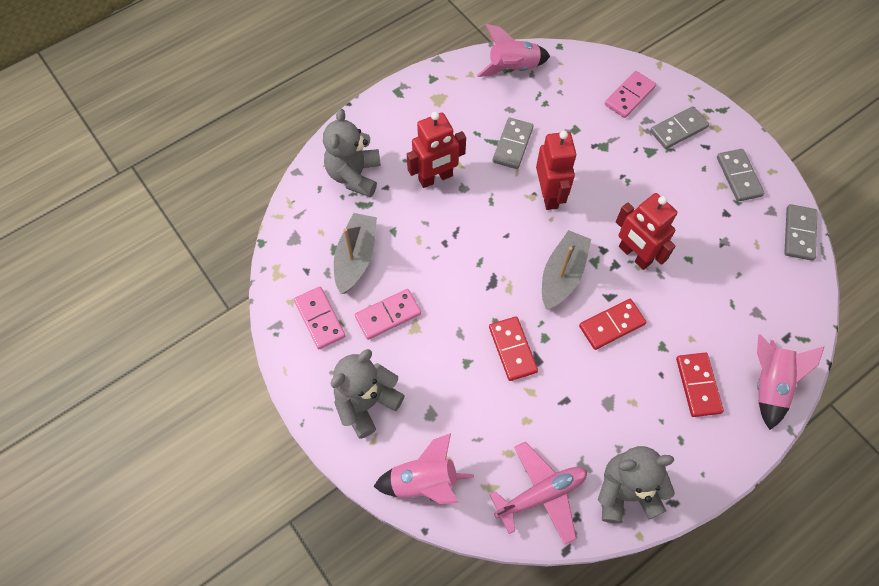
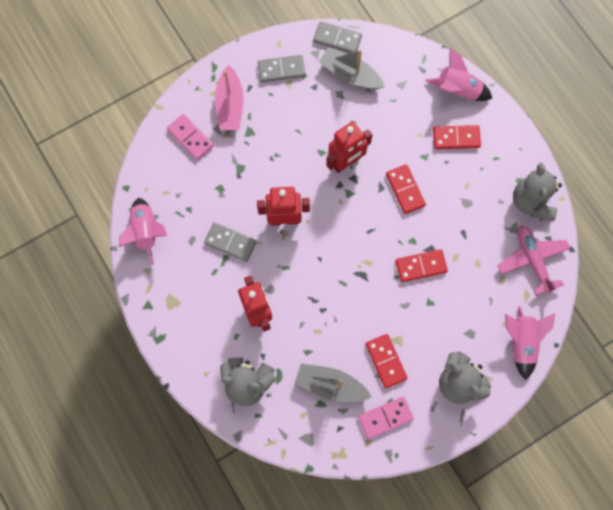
camera: 85 degrees left, 10 degrees up
(388, 315) = (385, 361): pink domino -> red domino
(562, 275) = (359, 220): grey boat -> grey boat (350, 75)
(678, 129) = (230, 105): grey domino -> pink boat

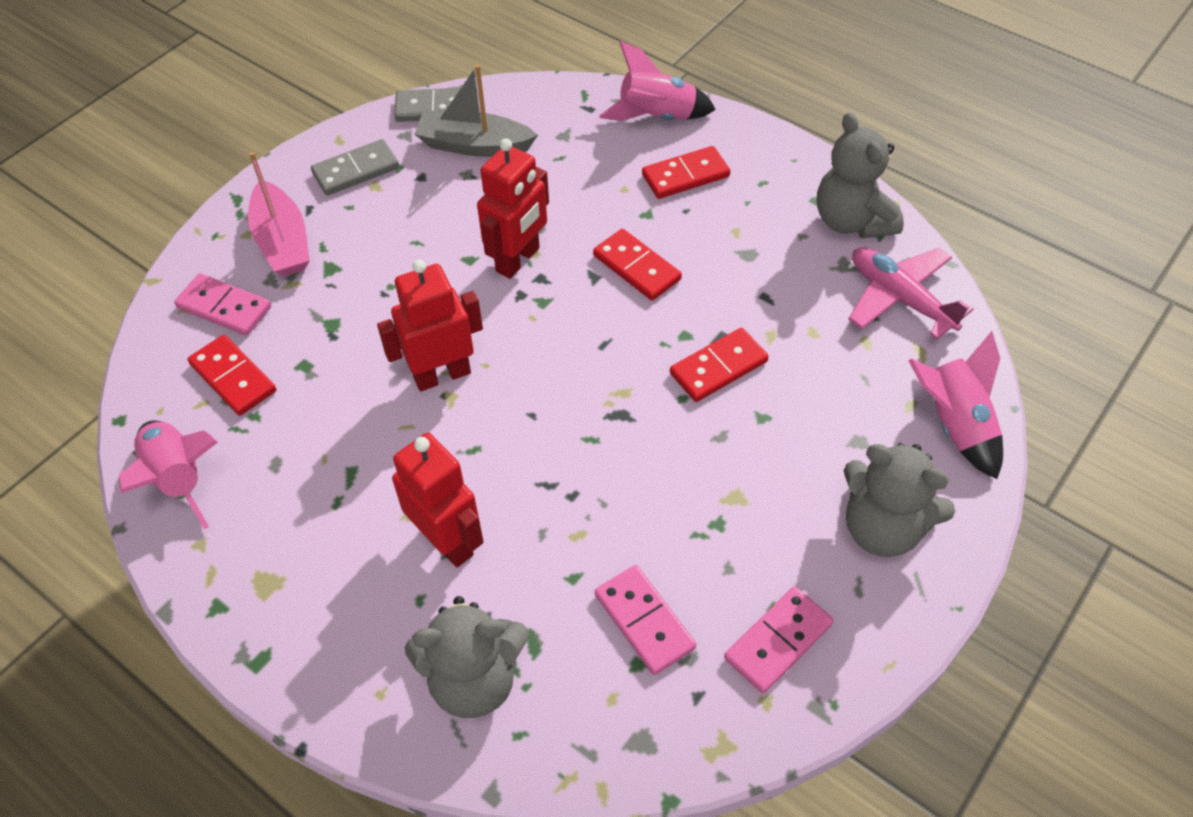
camera: 20 degrees left, 20 degrees down
(230, 243) = (352, 443): grey domino -> none
(330, 385) = (644, 621): grey boat -> pink domino
(385, 361) = (730, 540): red domino -> red domino (233, 378)

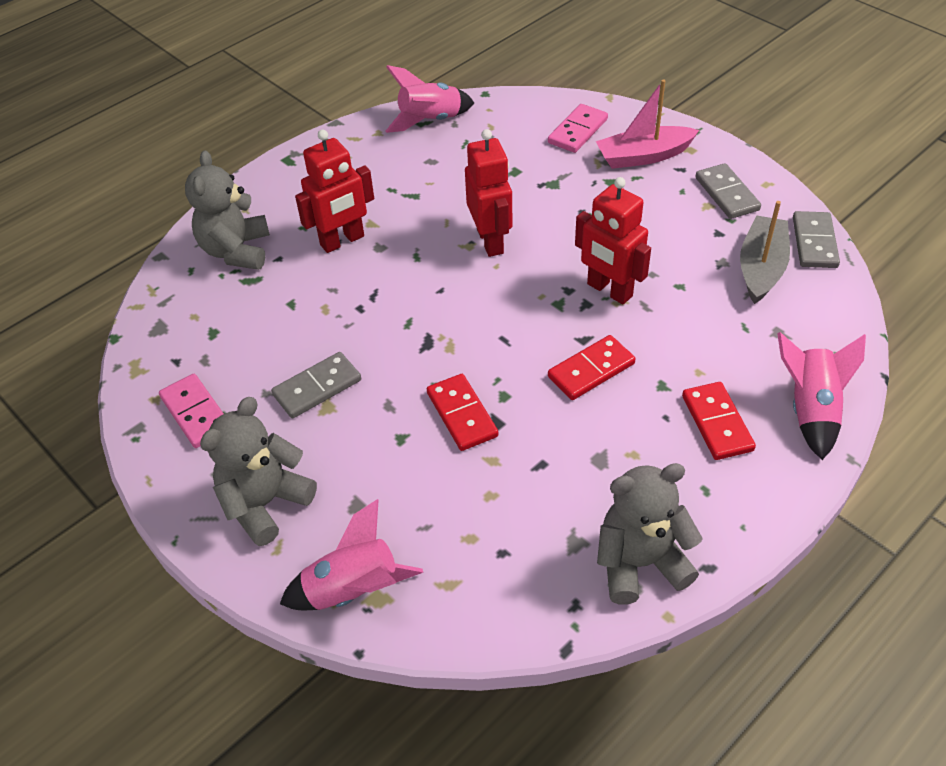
camera: 100 degrees right, 5 degrees down
(233, 378) = (510, 138): red domino -> none
(644, 621) = (242, 338): pink domino -> none
(709, 514) = (317, 387): none -> grey domino
(900, 298) = (521, 583): pink plane -> none

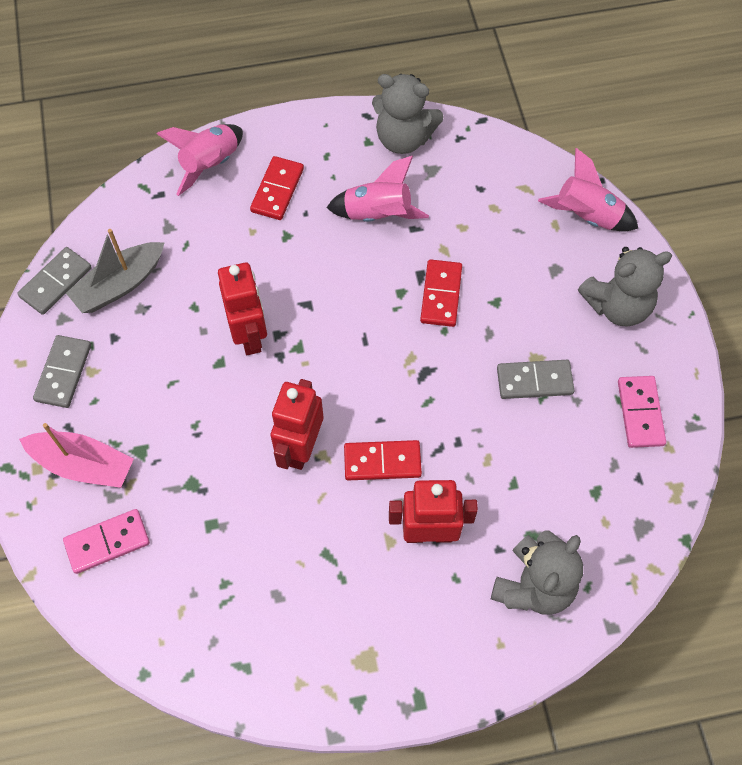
camera: 150 degrees left, 15 degrees up
(430, 121) = (233, 665): pink rocket -> pink rocket (377, 214)
(591, 370) = (323, 276): red domino -> red domino (382, 462)

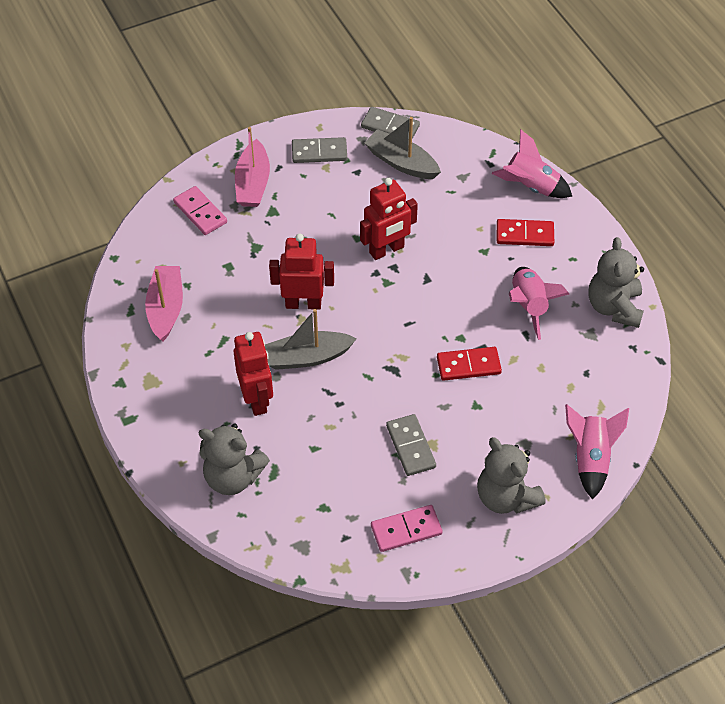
camera: 75 degrees right, 10 degrees down
(254, 619) = (166, 308): none -> pink boat
(382, 462) = (307, 357): red domino -> grey boat

